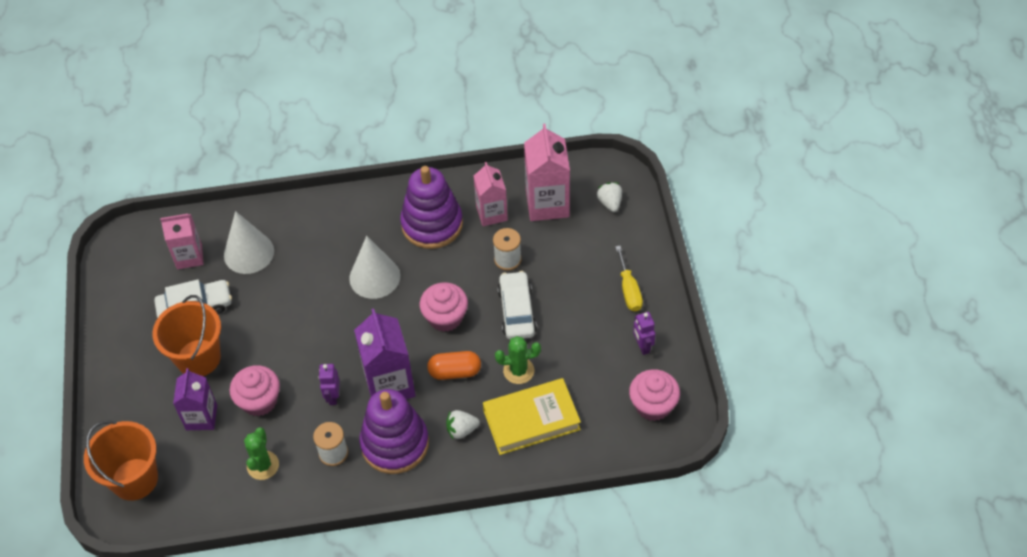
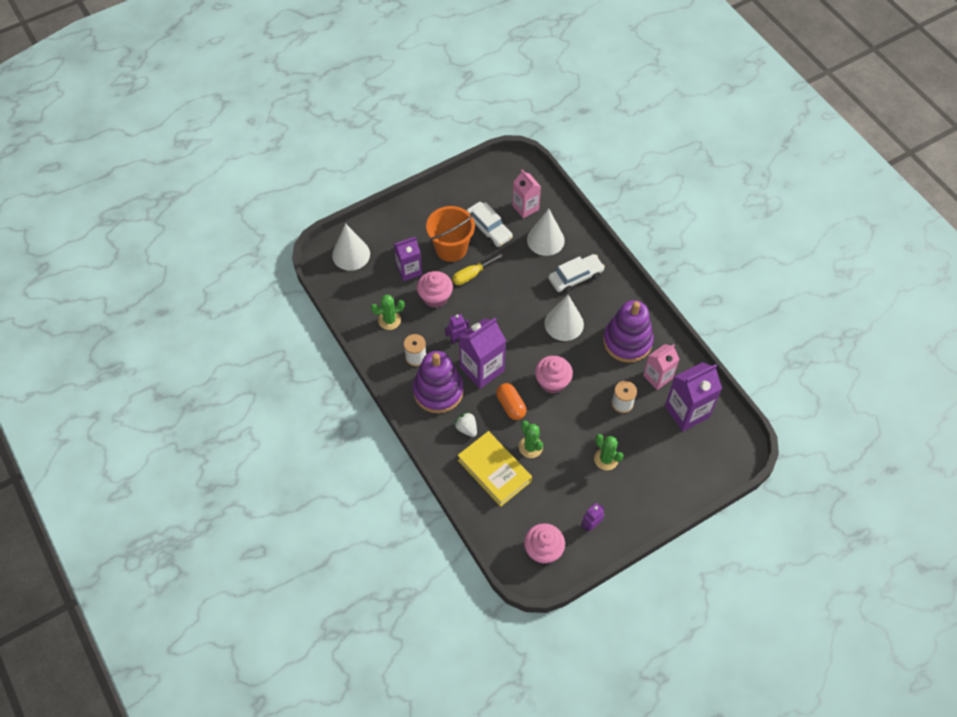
camera: 65 degrees right, 5 degrees up
(134, 479) = (351, 254): orange bucket -> white cone
(517, 311) = (580, 427): white car -> white car (575, 277)
(547, 204) = (687, 411): pink carton -> purple carton
(569, 301) = (606, 459): none -> green cactus
(610, 203) = (711, 456): white strawberry -> none
(629, 290) = (637, 498): yellow screwdriver -> yellow screwdriver (471, 275)

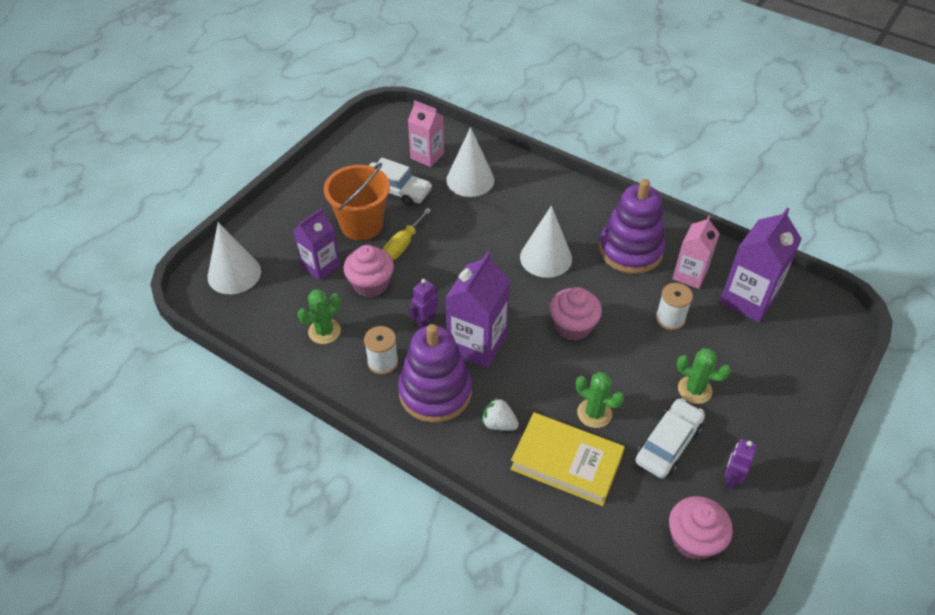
camera: 25 degrees left, 10 degrees down
(511, 406) = (539, 373): orange capsule -> none
(575, 277) = (528, 205): white car -> white car (668, 444)

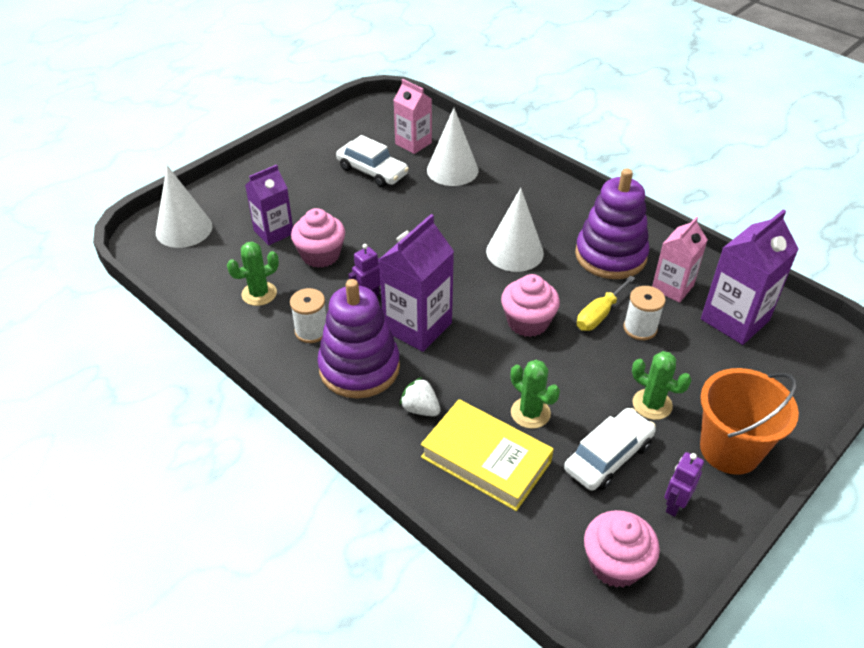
camera: 10 degrees right, 5 degrees down
(362, 225) = (327, 199): orange bucket -> orange bucket (730, 449)
(403, 245) = (365, 222): yellow screwdriver -> yellow screwdriver (599, 314)

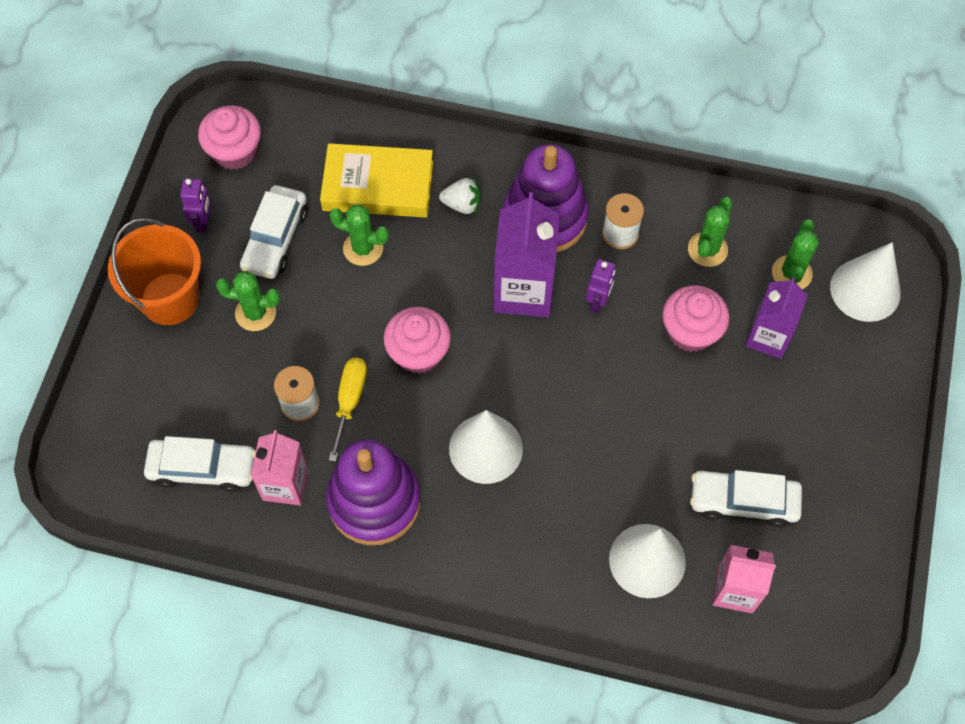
camera: 150 degrees right, 20 degrees up
(219, 257) = (791, 273): none -> green cactus
(734, 320) = (203, 468): purple carton -> white car

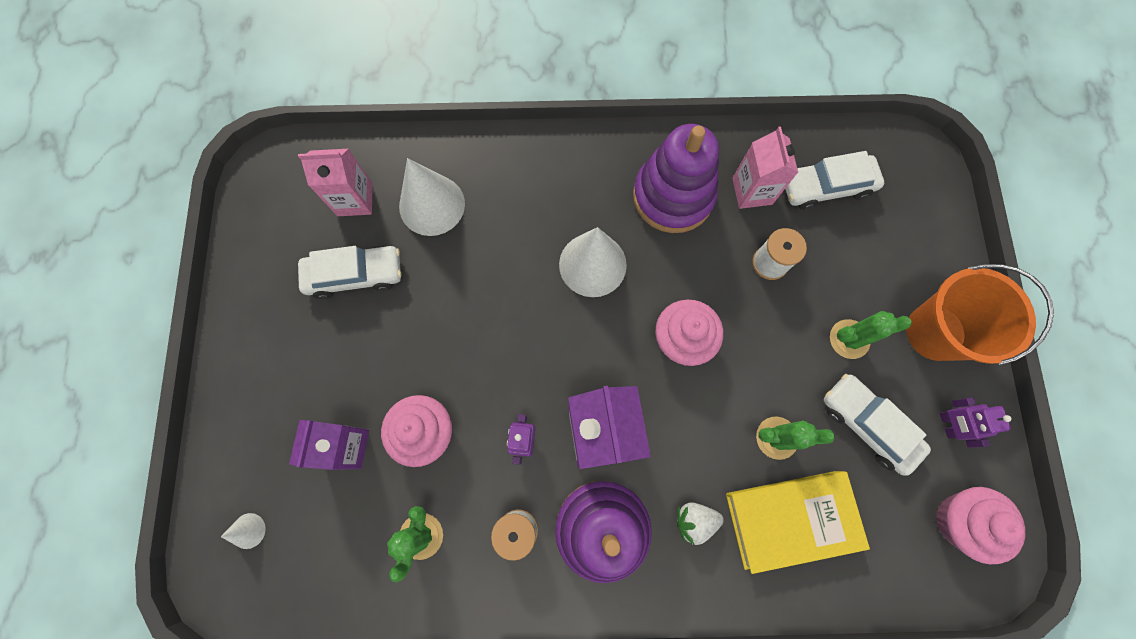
camera: 165 degrees right, 10 degrees up
(275, 239) = (867, 424): white car -> white car turned 45 degrees counterclockwise
(350, 401) = (727, 277): yellow screwdriver -> none
(791, 273) = (328, 530): green cactus -> none
(865, 290) = (248, 531): white cone -> white cone, size x0.45

